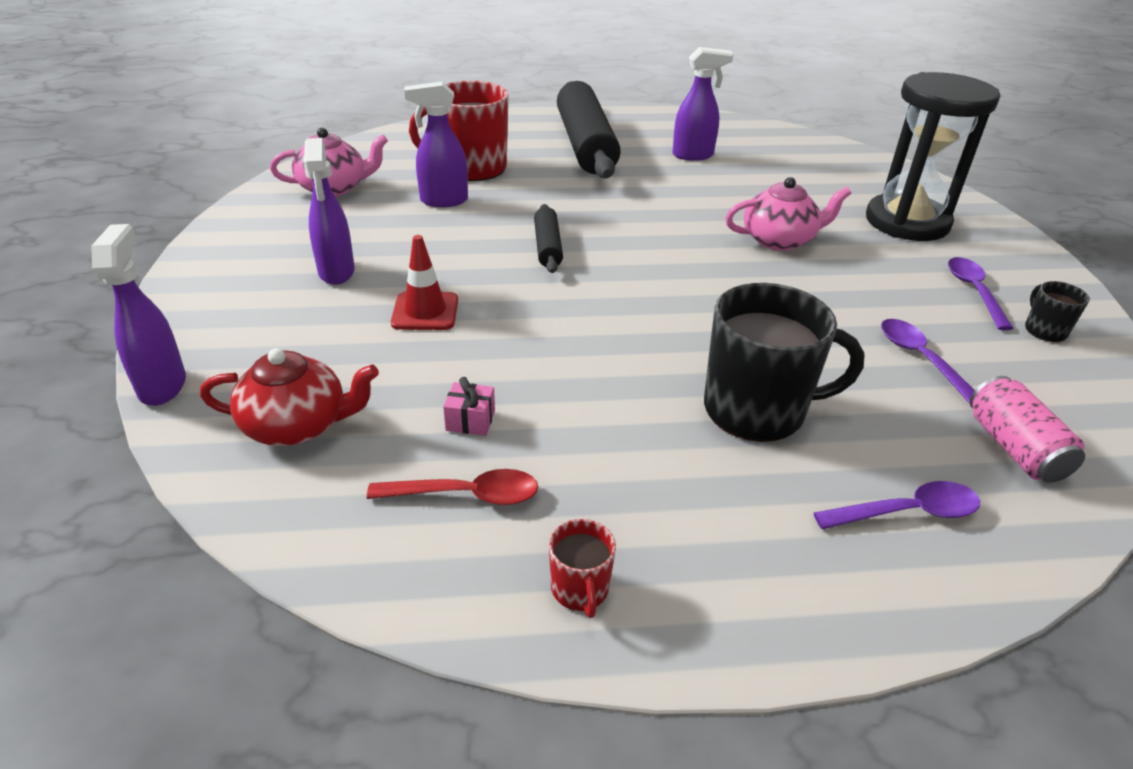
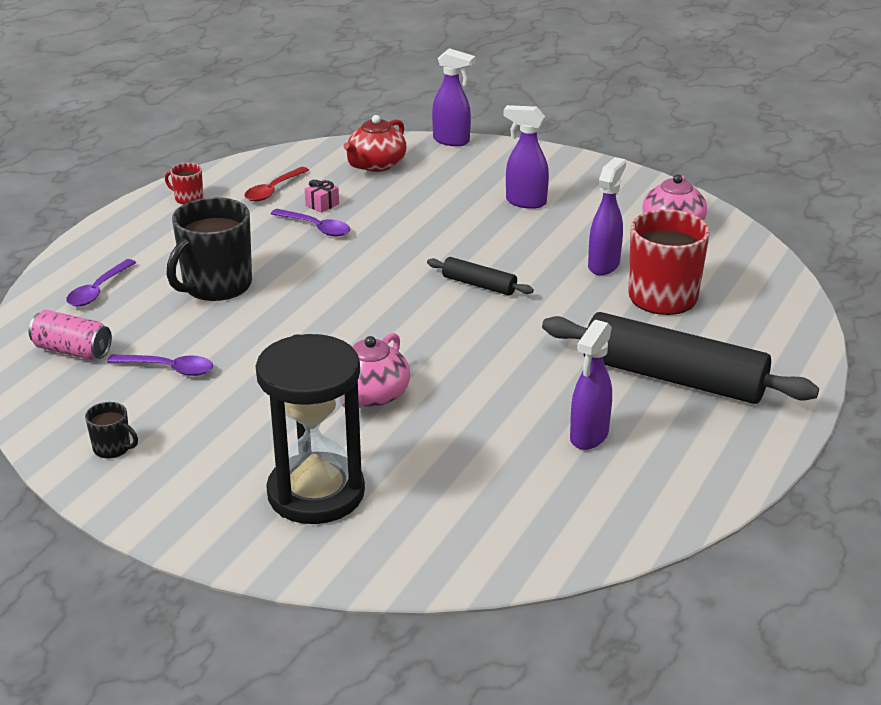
camera: 125 degrees right, 5 degrees down
(425, 311) = (442, 218): red traffic cone -> none
(974, 292) = (188, 450): purple spoon -> purple spoon (316, 228)

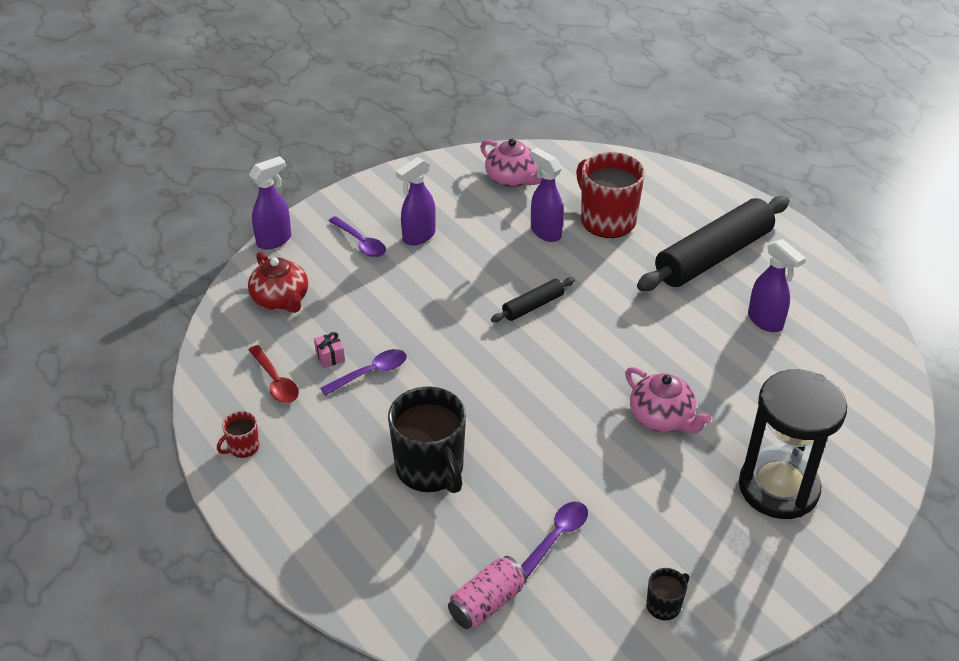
camera: 65 degrees left, 10 degrees up
(98, 290) = (383, 559): purple spoon -> purple spoon (360, 242)

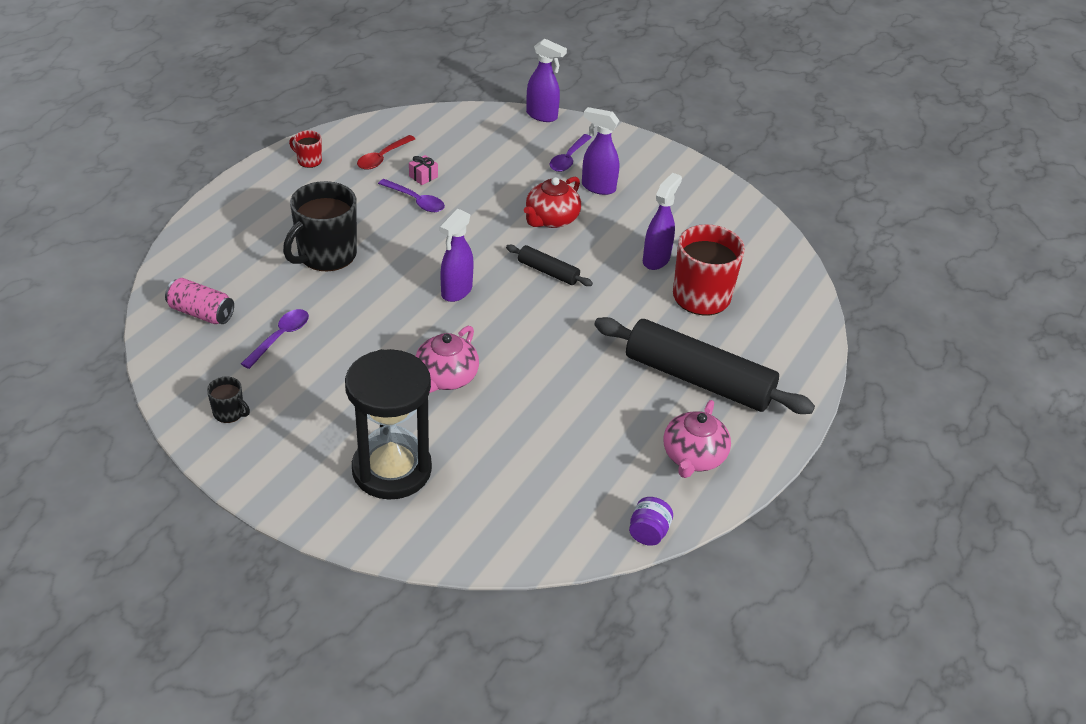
camera: 65 degrees right, 0 degrees up
(281, 300) = (474, 137): red teapot -> red teapot (551, 219)
(512, 179) = (720, 224): pink teapot -> pink teapot (693, 457)
(556, 537) = (280, 337): purple spoon -> purple spoon turned 75 degrees counterclockwise
(765, 321) = (620, 432): purple spray bottle -> purple spray bottle (456, 291)
(885, 339) = (648, 533): none -> purple jar

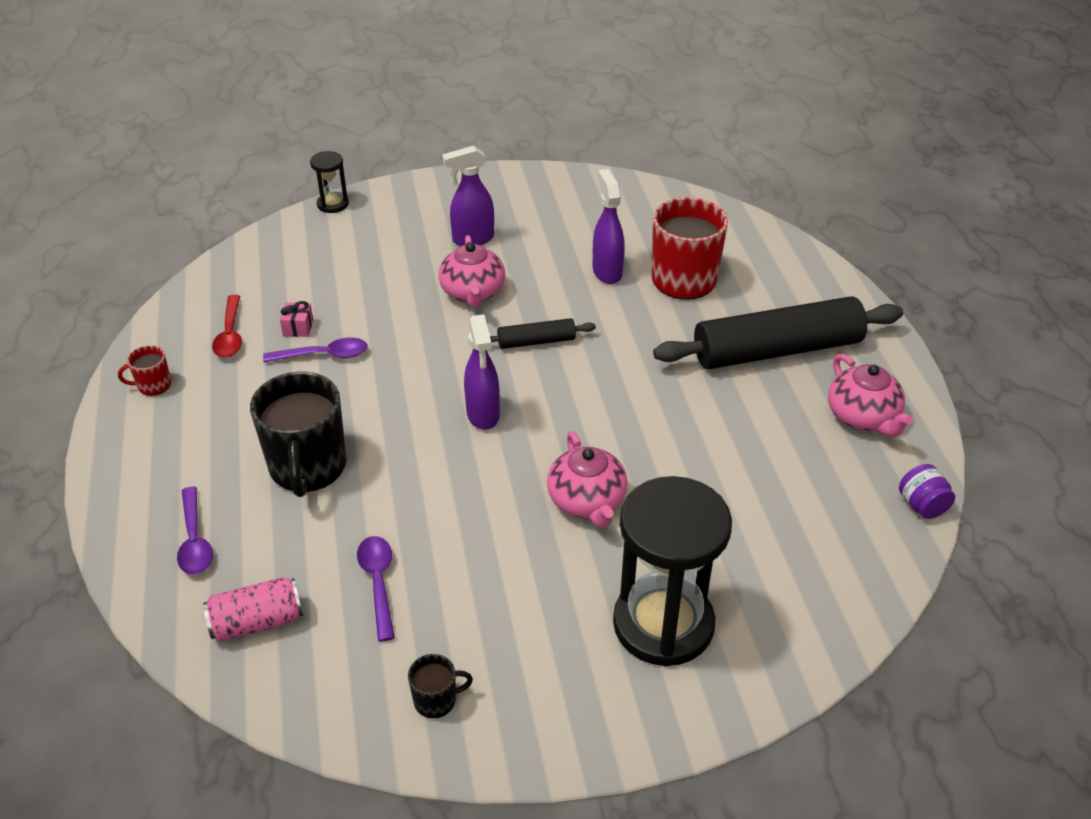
camera: 40 degrees left, 0 degrees up
(542, 116) = (333, 204): purple spray bottle -> black hourglass
(551, 219) = (473, 293): red teapot -> pink teapot
(568, 158) = (411, 229): purple spoon -> purple spoon (194, 540)

